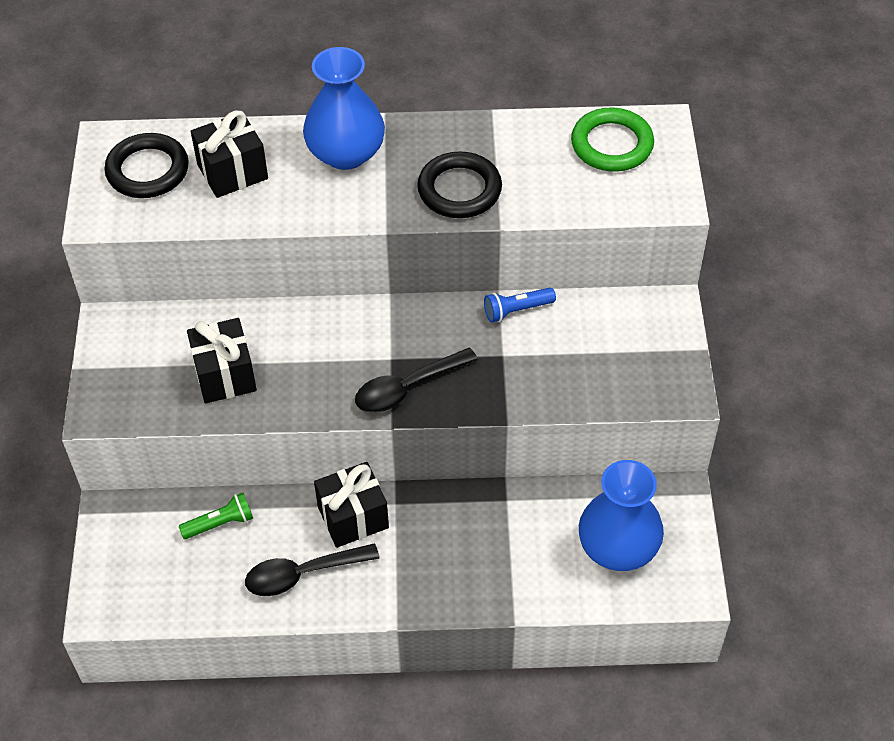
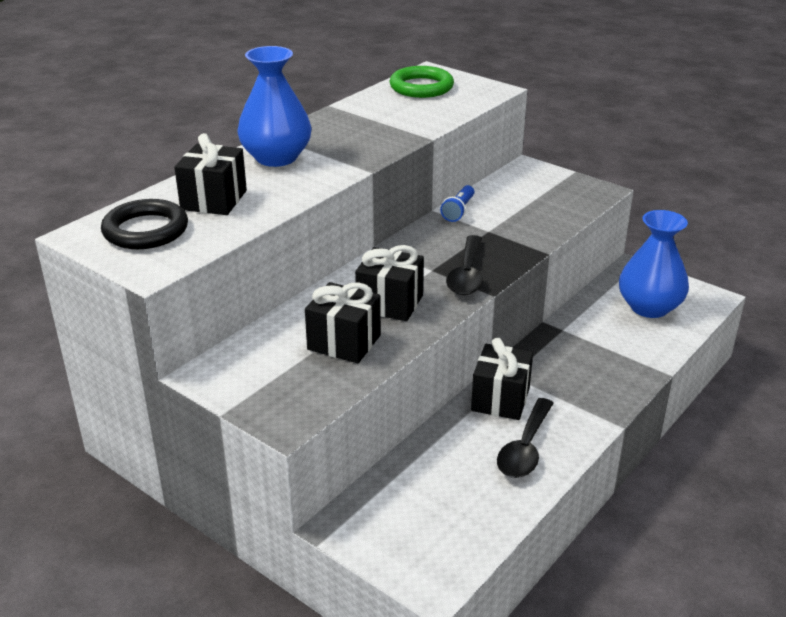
camera: 50 degrees left, 20 degrees down
(220, 523) = (427, 467): green flashlight -> none
(309, 365) = (390, 303): none -> black gift
(459, 190) = (378, 137): black ring -> none

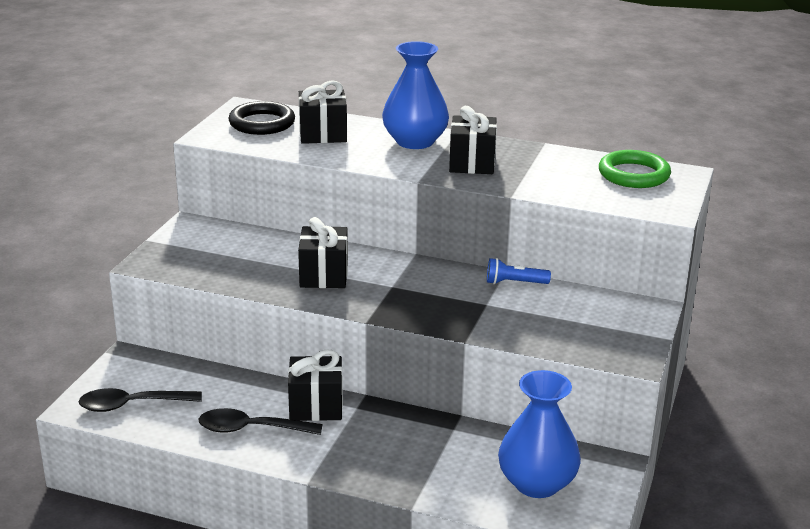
camera: 70 degrees right, 5 degrees down
(344, 342) = (255, 266): black gift -> black gift (472, 163)
(467, 274) = (394, 304): black spoon -> black spoon (131, 405)

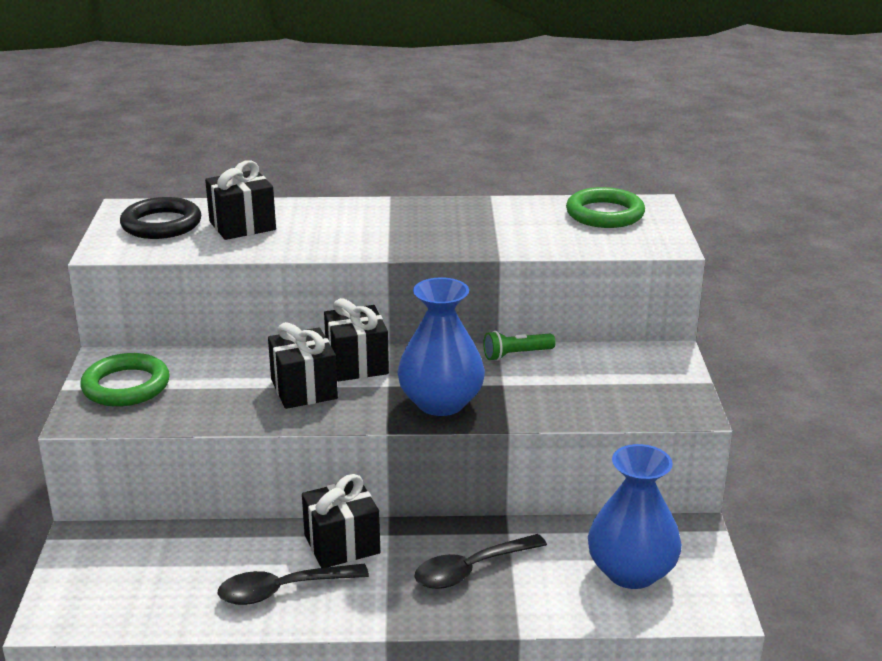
camera: 20 degrees left, 0 degrees up
(131, 405) = (119, 597): black spoon -> black spoon (471, 570)
(193, 246) = (126, 386): none -> green ring
(415, 141) = (352, 216): blue vase -> blue vase (441, 403)
(472, 163) = (431, 230): black gift -> black gift (357, 364)
(514, 283) = (516, 355): blue flashlight -> green flashlight

